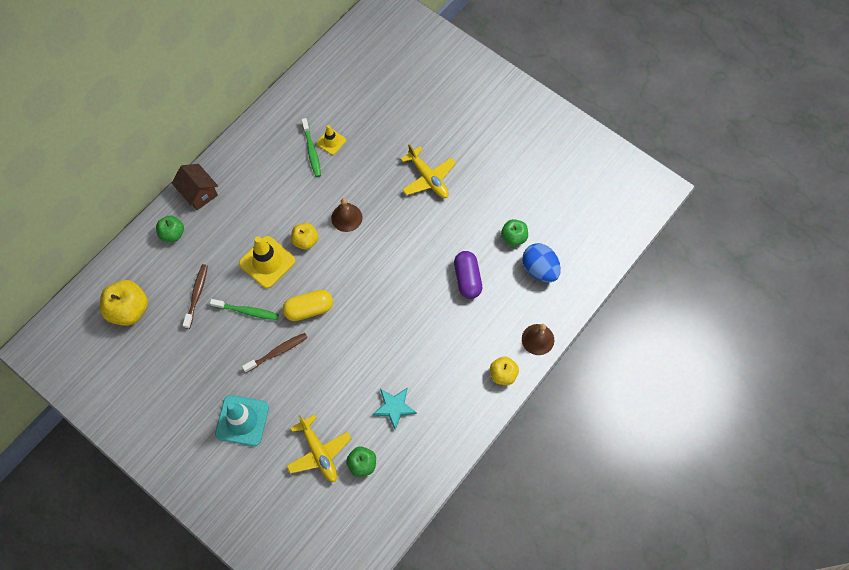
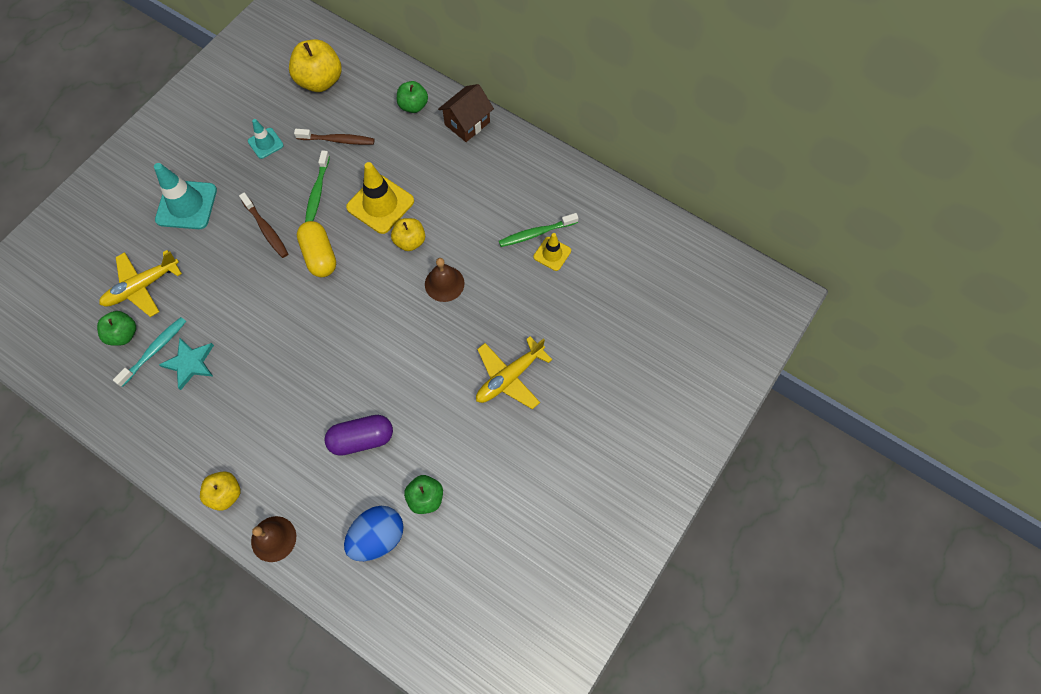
camera: 85 degrees right, 0 degrees up
(188, 355) = (265, 143): none -> turquoise traffic cone
(379, 437) = (155, 350): none -> turquoise toothbrush

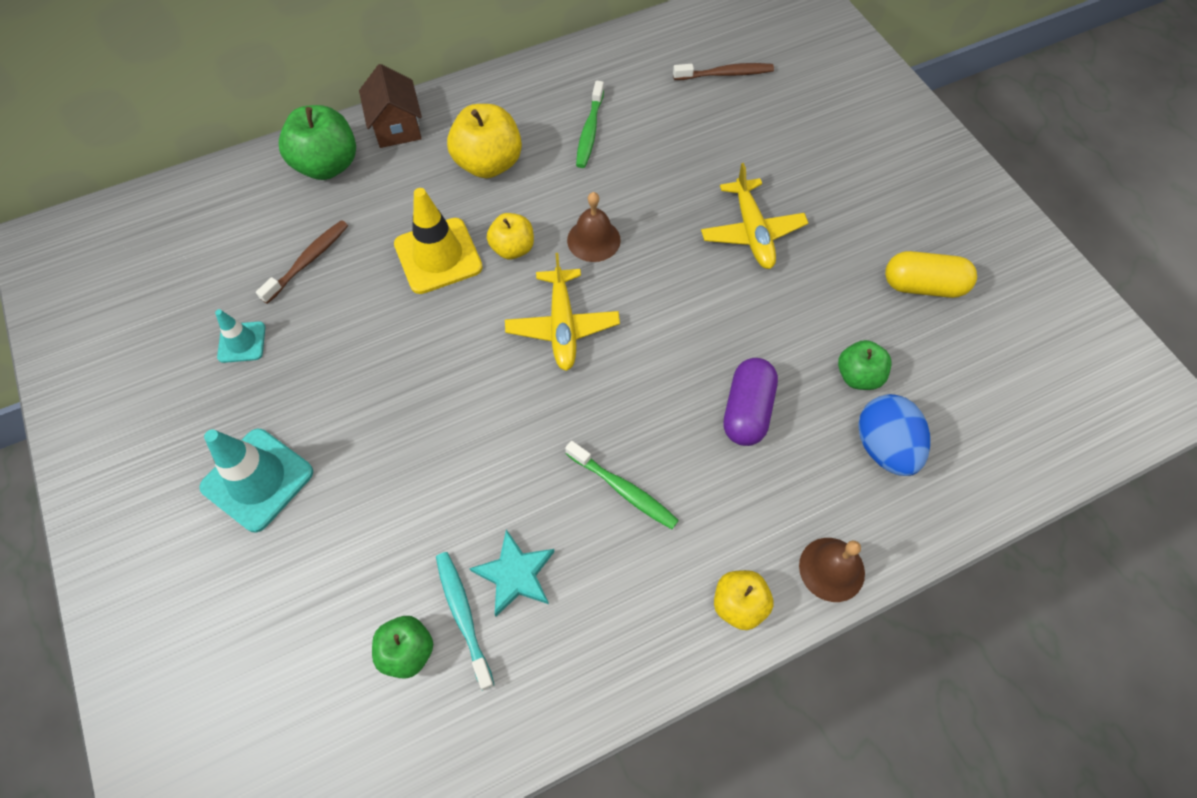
camera: 60 degrees left, 5 degrees down
(142, 287) = (347, 594): yellow plane -> yellow plane (562, 326)
(266, 229) = (376, 395): brown toothbrush -> brown toothbrush (725, 74)
(317, 192) = (366, 314): green toothbrush -> green toothbrush (623, 490)
(319, 256) = (462, 350): yellow capsule -> yellow capsule (923, 286)
(320, 81) = (202, 242): yellow apple -> yellow apple (488, 163)
(413, 106) = (327, 165): green apple -> green apple, size x1.64
(552, 254) = (625, 129): yellow traffic cone -> none

